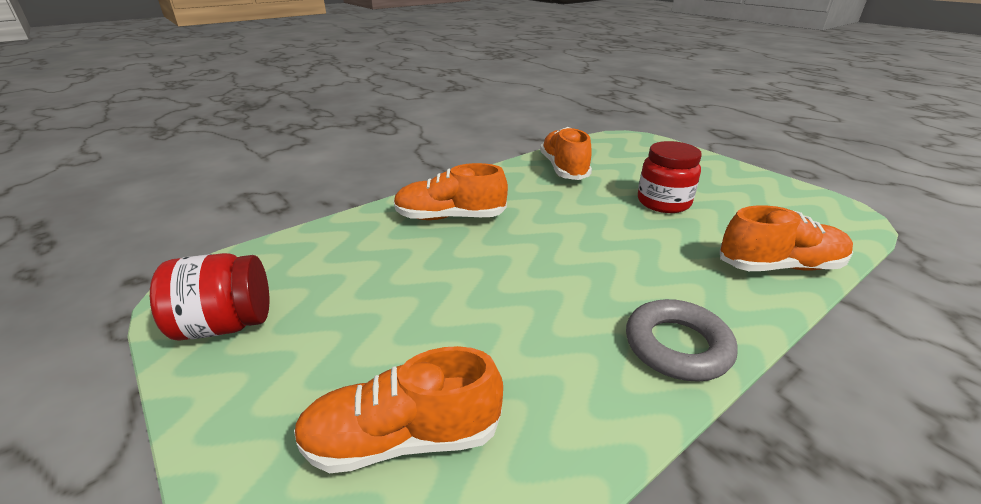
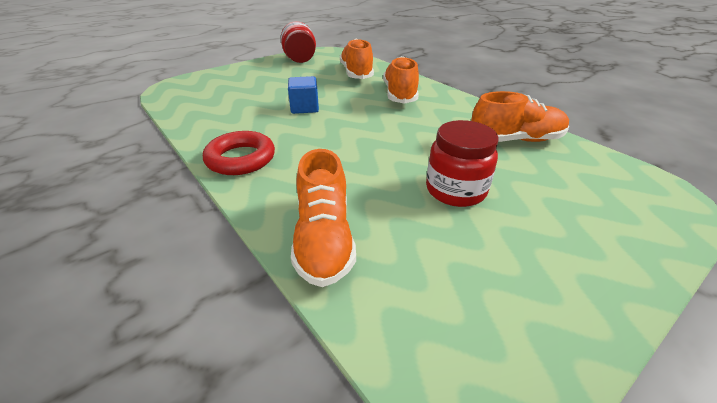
camera: 90 degrees right, 5 degrees up
(403, 439) = (221, 92): orange shoe -> orange shoe (356, 73)
(495, 298) = (304, 108): none -> blue cube
(677, 346) = (241, 159): grey ring -> red ring

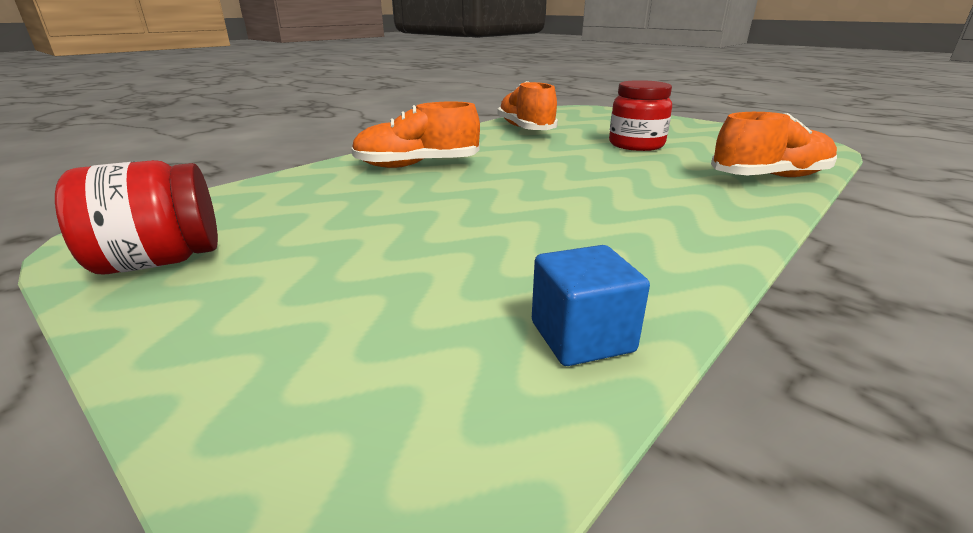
camera: 100 degrees left, 10 degrees down
(241, 159) = (703, 235): red ring -> none
(304, 108) = (492, 217): blue cube -> blue cube (582, 337)
(356, 73) = (309, 194): orange shoe -> none

